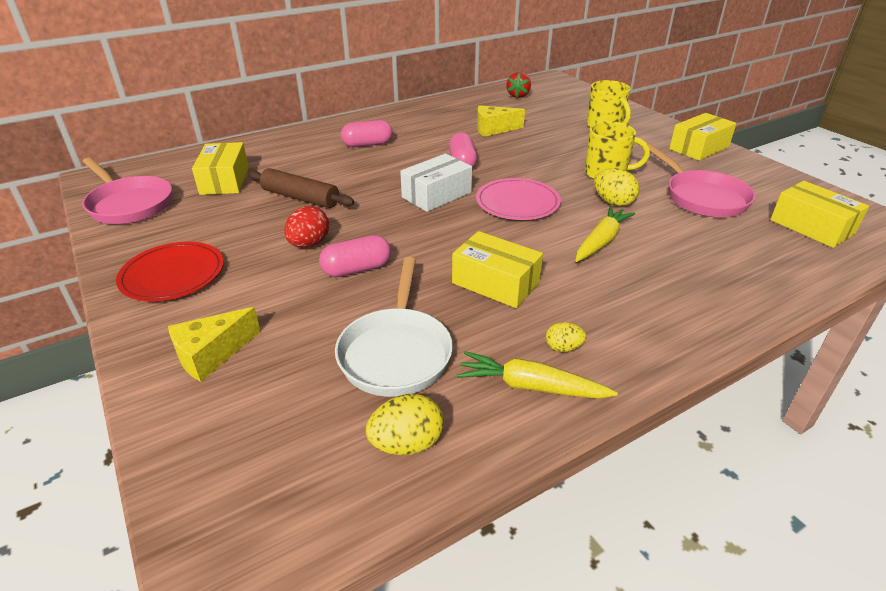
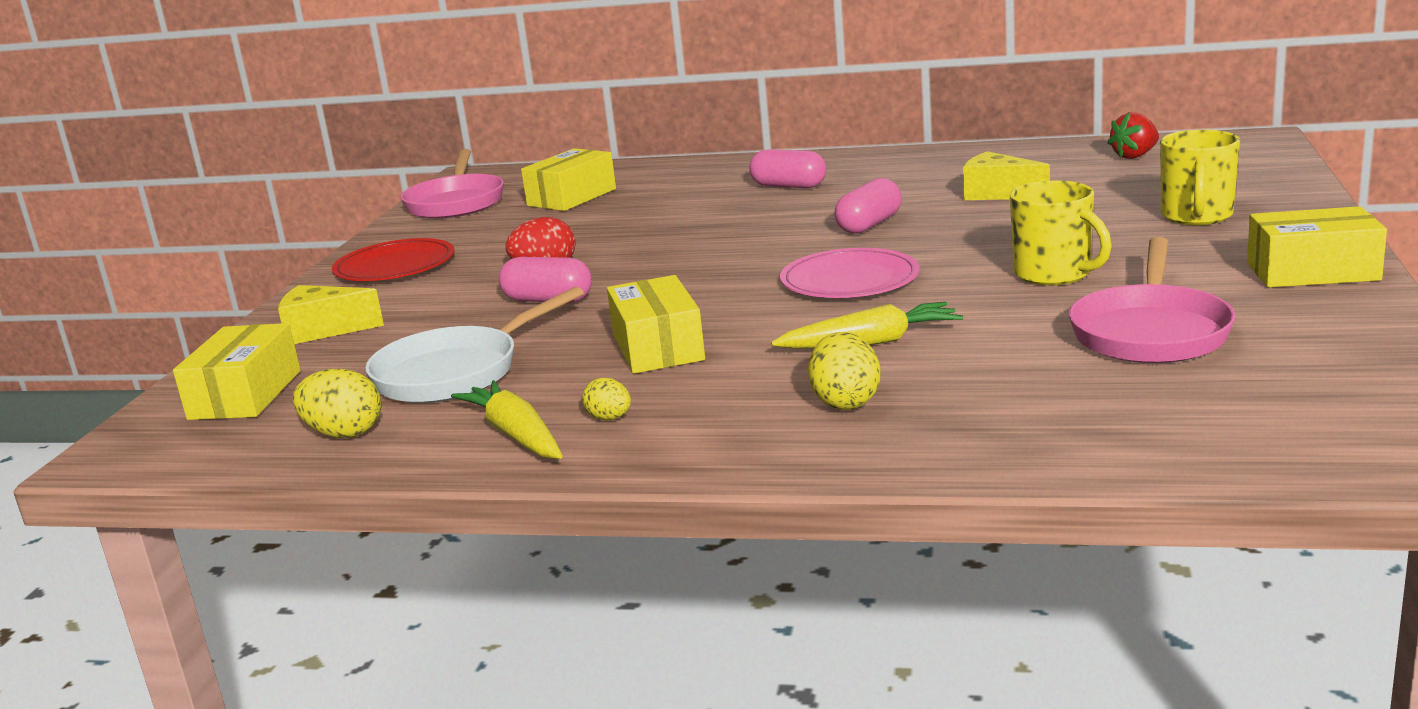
camera: 45 degrees right, 15 degrees down
(300, 198) = (614, 226): brown rolling pin -> none
(436, 195) = (765, 252): white box -> none
(613, 202) = (986, 307): yellow egg -> yellow egg (845, 402)
(811, 227) = (1265, 409): yellow box -> yellow box (245, 395)

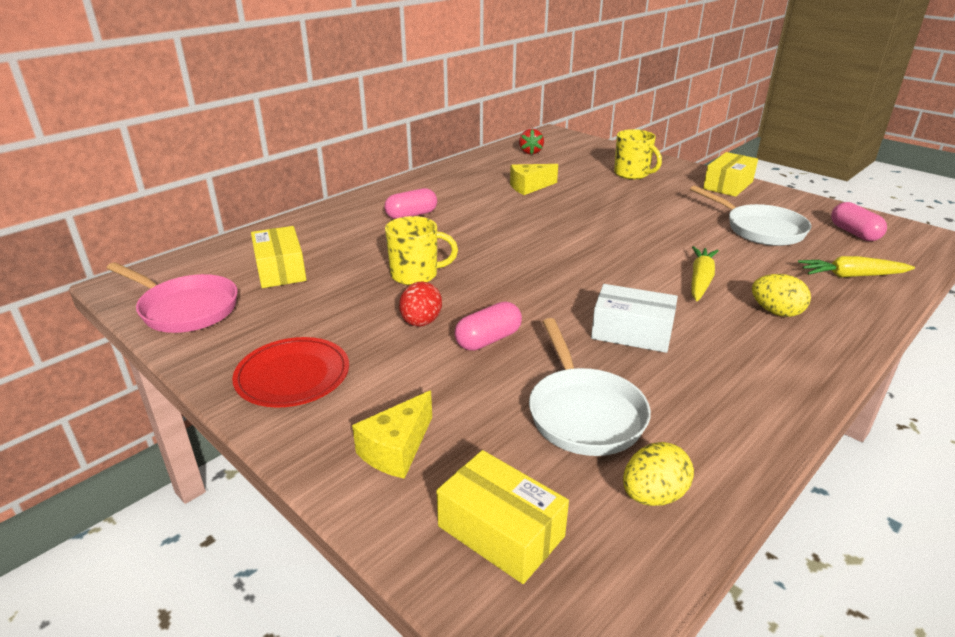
camera: 60 degrees left, 10 degrees up
(516, 435) = (728, 421): yellow carrot -> yellow carrot (851, 276)
(609, 418) = (732, 381): yellow egg -> none
(658, 347) = (631, 332): yellow box -> white box
(849, 280) = (600, 254): pink plate -> none
(869, 225) = (521, 222): pink capsule -> pink capsule (854, 233)
(1054, 274) = (663, 218): yellow mug -> yellow mug (416, 275)
(1150, 332) = (760, 229): pink pan -> white pan

